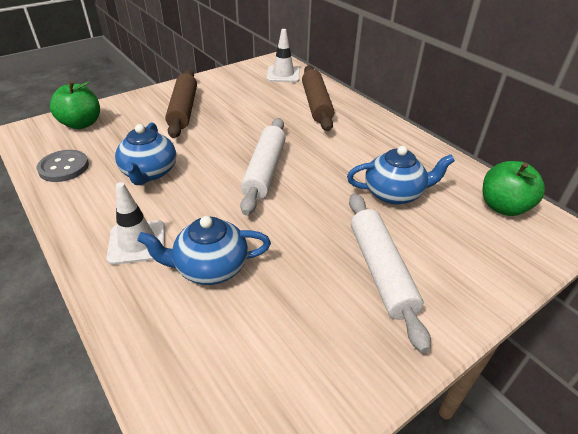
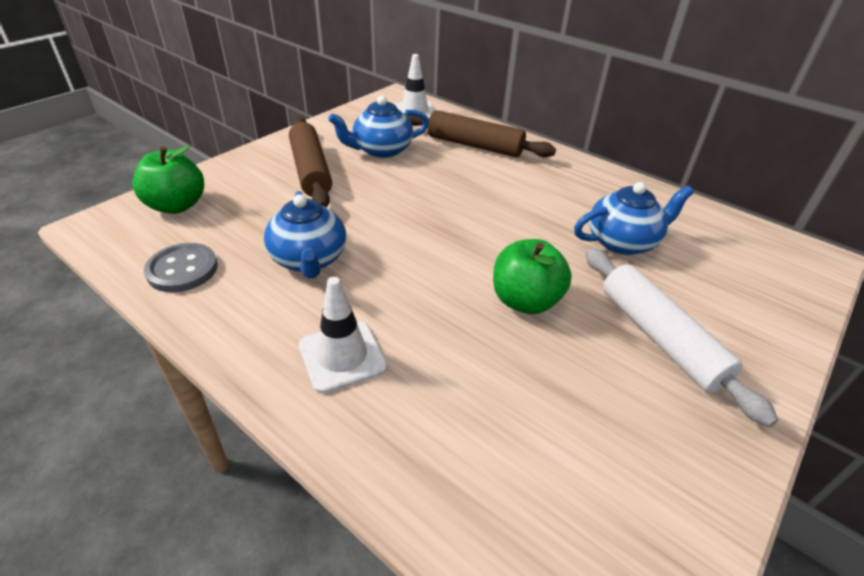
camera: 15 degrees left, 0 degrees up
(210, 267) = (457, 372): blue teapot -> blue teapot (381, 150)
(265, 171) = (458, 236): white rolling pin -> none
(316, 104) = (474, 145): brown rolling pin -> brown rolling pin turned 45 degrees counterclockwise
(503, 207) = (744, 240): green apple -> green apple (525, 301)

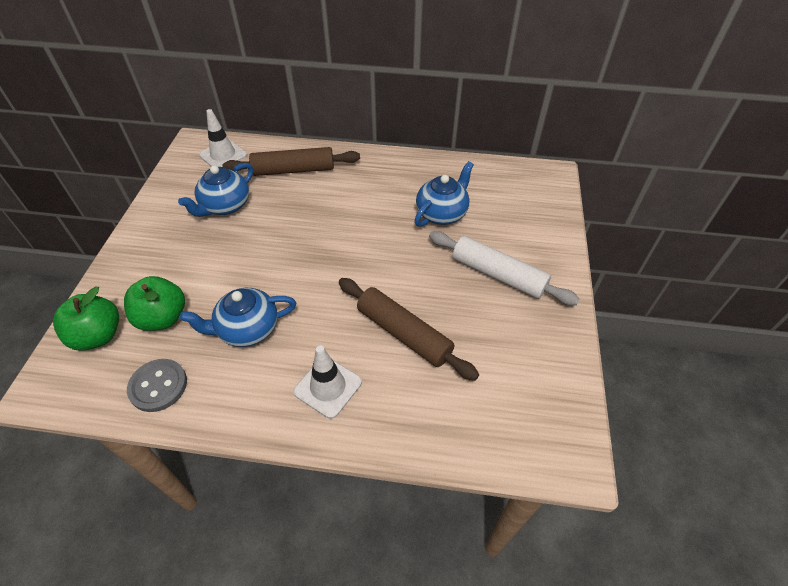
camera: 30 degrees left, 10 degrees up
(309, 259) = (247, 329): blue teapot -> blue teapot turned 120 degrees clockwise
(311, 170) = (183, 250): brown rolling pin -> brown rolling pin (404, 333)
(525, 301) = (411, 288): green apple -> green apple (163, 318)

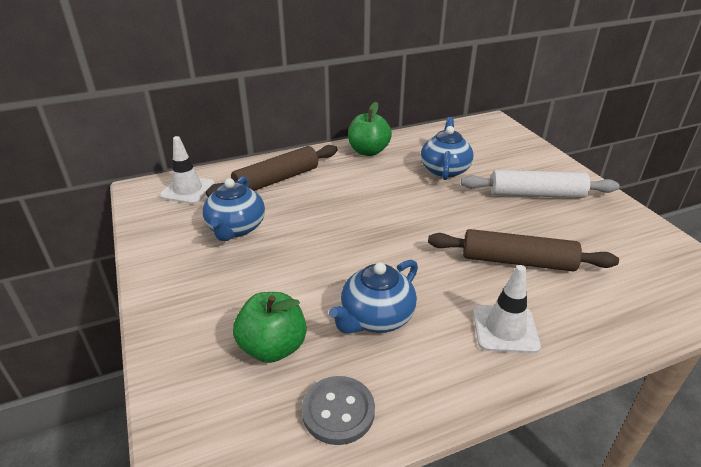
camera: 30 degrees left, 15 degrees down
(98, 336) = (210, 398): green apple -> green apple (368, 151)

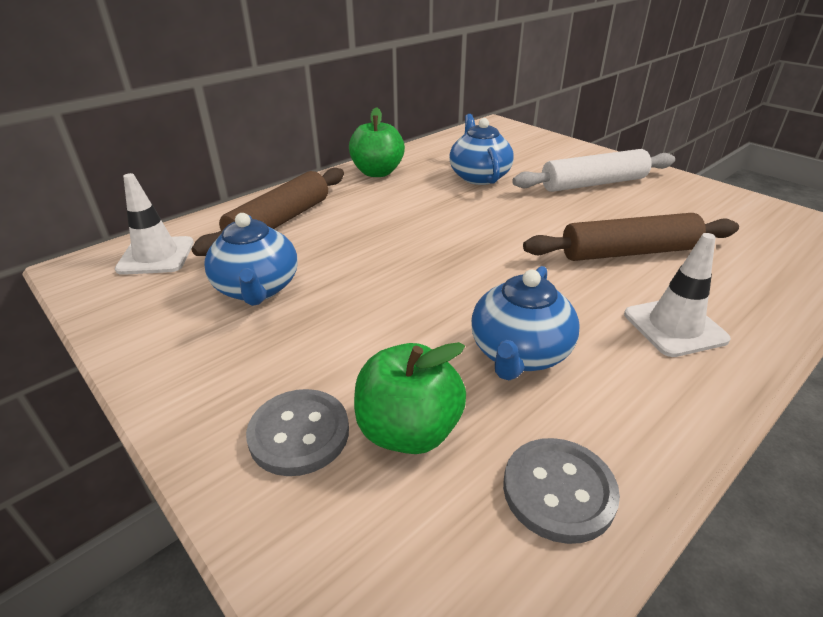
camera: 20 degrees left, 0 degrees up
(210, 330) = (299, 434): none -> grey button

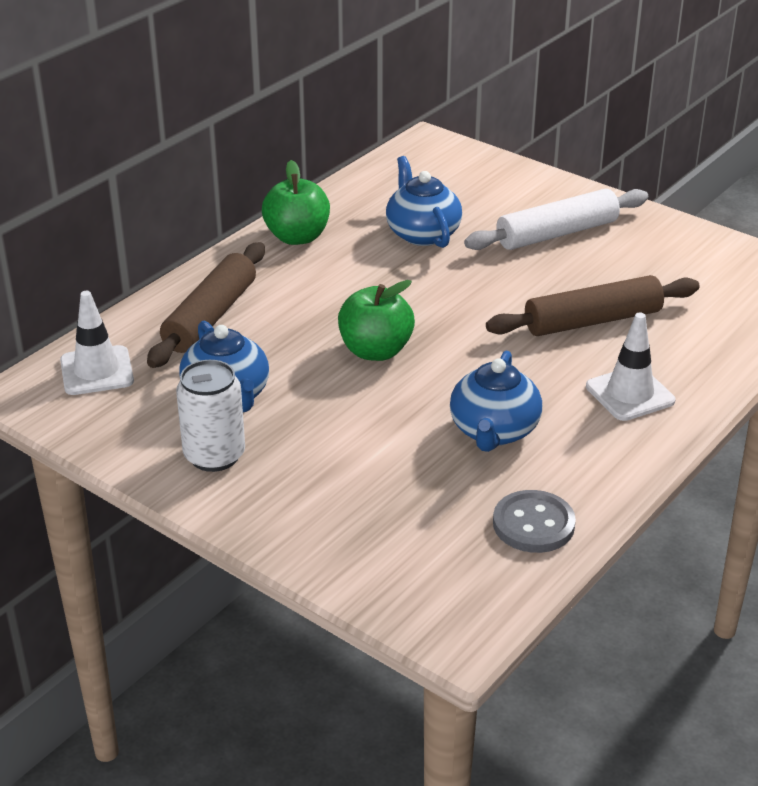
camera: 10 degrees left, 0 degrees up
(211, 348) = (214, 455): none -> white can
(299, 434) = (326, 511): grey button -> none
(408, 430) = (413, 499): green apple -> green apple (375, 351)

